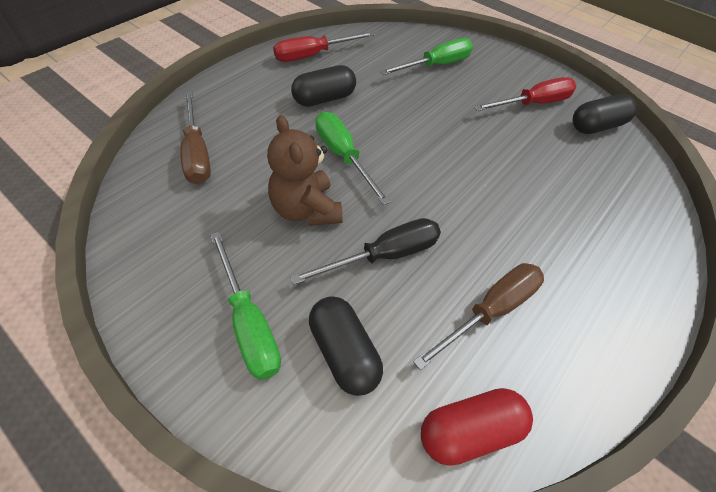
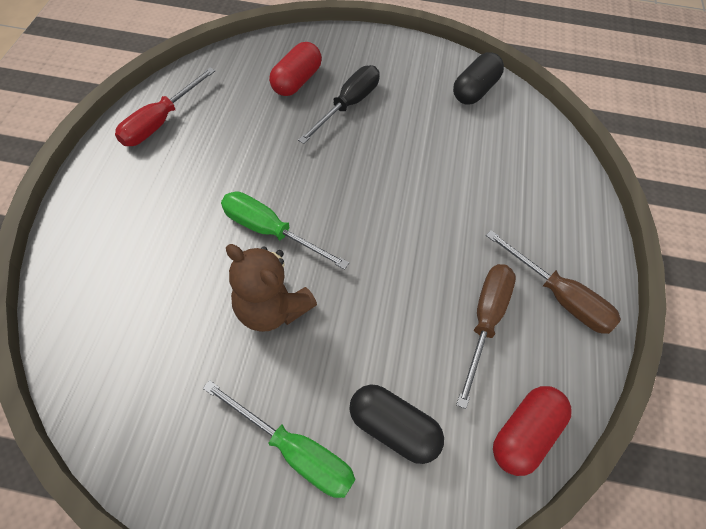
camera: 30 degrees left, 5 degrees up
(197, 153) = (115, 303): brown screwdriver -> brown screwdriver (559, 297)
(324, 99) = (208, 172): black capsule -> none
(384, 255) = (372, 317): black screwdriver -> black screwdriver (348, 105)
(436, 65) = (296, 81): green screwdriver -> red capsule
(533, 104) = (410, 89): red screwdriver -> none

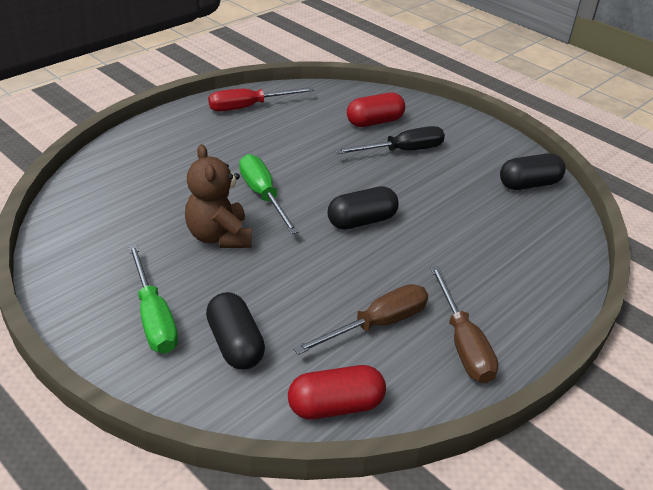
camera: 35 degrees right, 20 degrees down
(381, 210) = (361, 221): none -> black capsule

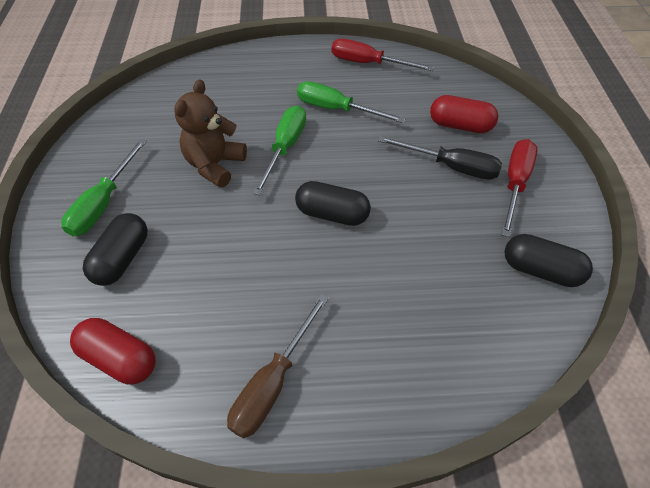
camera: 45 degrees right, 15 degrees up
(267, 150) = (336, 109): none -> green screwdriver
(377, 324) = (230, 314): brown screwdriver -> none
(454, 142) = (515, 184): none -> red screwdriver

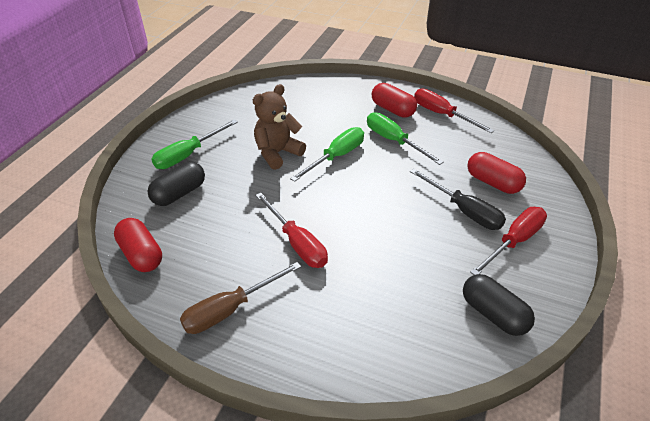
camera: 25 degrees right, 10 degrees down
(302, 269) = (297, 243): none -> red screwdriver
(314, 72) = (392, 110): none -> red capsule
(332, 214) = (343, 213): black capsule -> none

